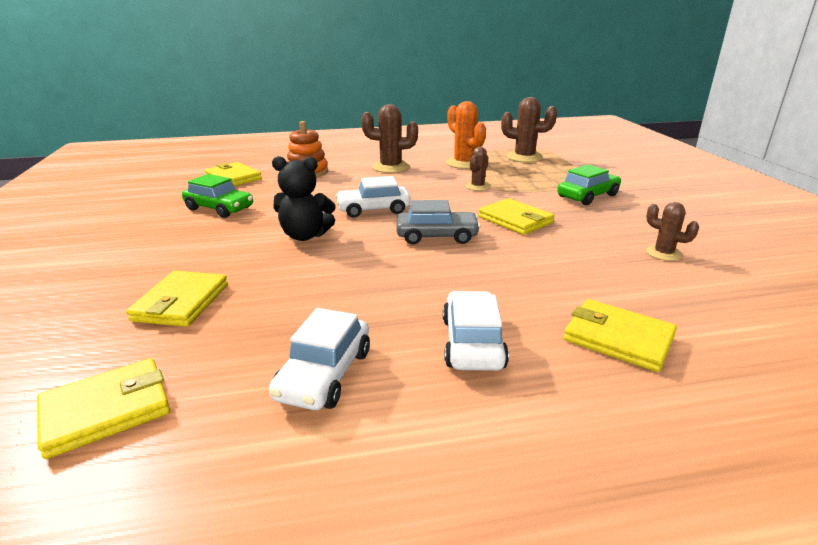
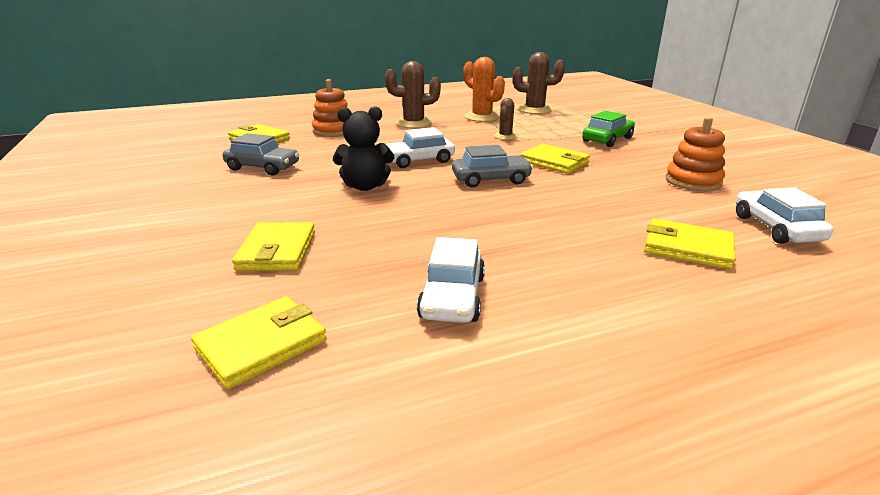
camera: 10 degrees left, 0 degrees up
(219, 208) = (263, 167): green car -> grey car
(472, 343) = (569, 261): white car -> white car (776, 228)
(663, 253) = (693, 181): brown cactus -> orange stacking toy

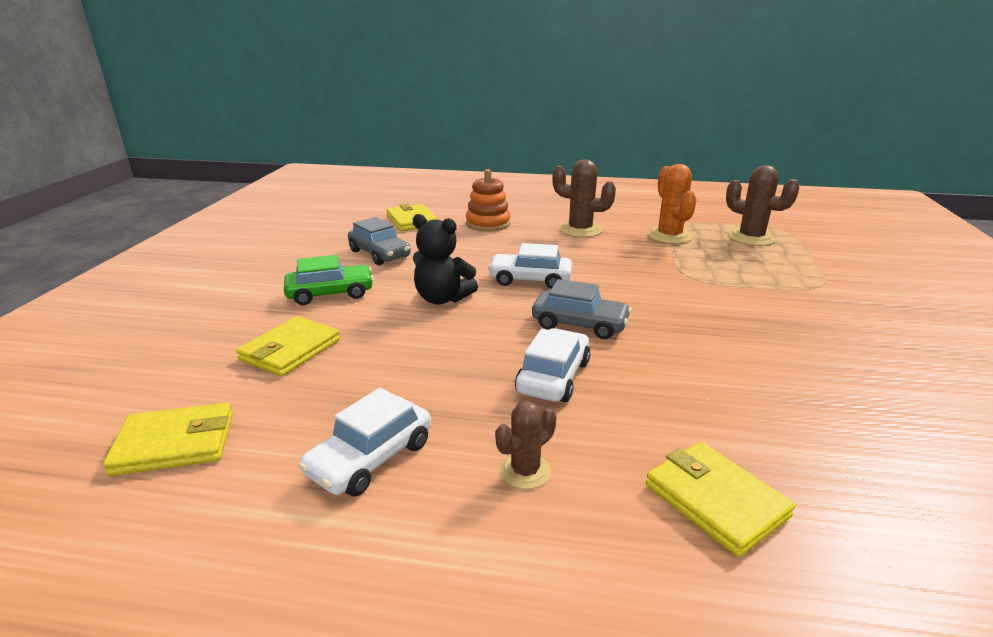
camera: 30 degrees right, 0 degrees up
(505, 136) = (666, 269): brown cactus -> brown cactus (525, 471)
(554, 162) = (685, 320): yellow wallet -> none
(607, 139) = (802, 303): green car -> green car (330, 293)
(693, 181) = (856, 401): orange stacking toy -> none
(776, 228) = (902, 521): white car -> white car (553, 377)

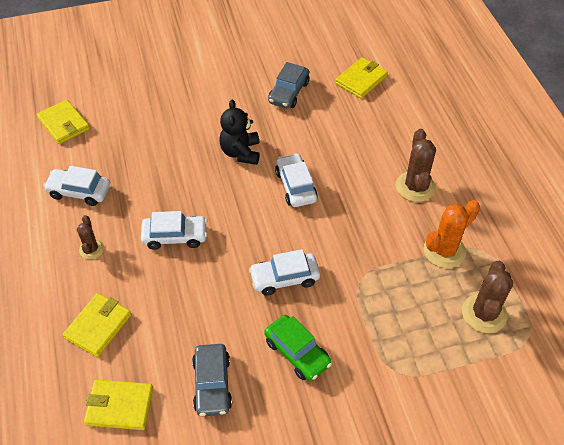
camera: 65 degrees right, 25 degrees up
(290, 350) = (149, 118): yellow wallet -> yellow wallet (120, 406)
(330, 293) = (218, 99): green car -> green car (297, 352)
(488, 224) = (387, 125): orange stacking toy -> none
(525, 471) = (91, 249): brown cactus -> brown cactus turned 60 degrees clockwise
(579, 324) = (243, 231): grey car -> grey car (212, 384)
(671, 315) = (284, 278): none -> white car

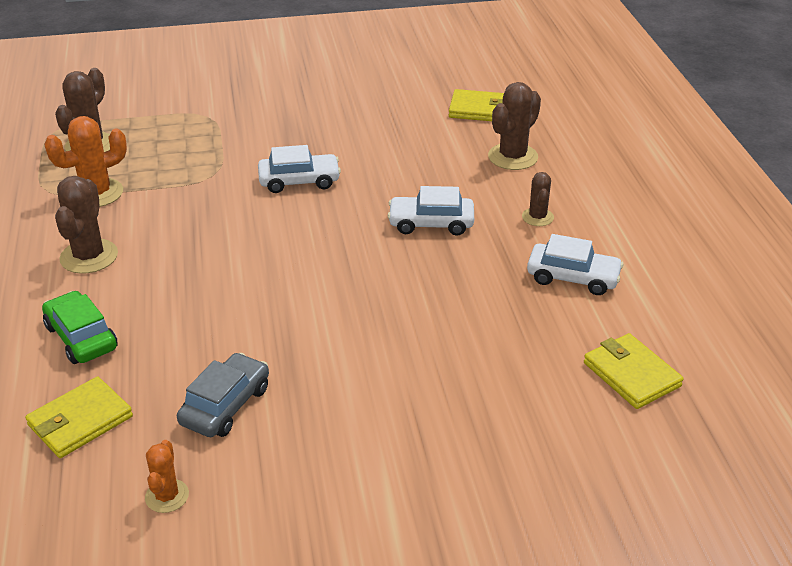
camera: 175 degrees left, 15 degrees down
(98, 326) = (513, 157): yellow wallet -> brown cactus
(212, 384) = (390, 117): grey car -> none
(241, 152) = (330, 313): black teddy bear -> none
(295, 186) = (258, 267): white car -> none
(297, 352) = (301, 131): green car -> green car (81, 337)
(303, 50) = (167, 496): none -> orange cactus

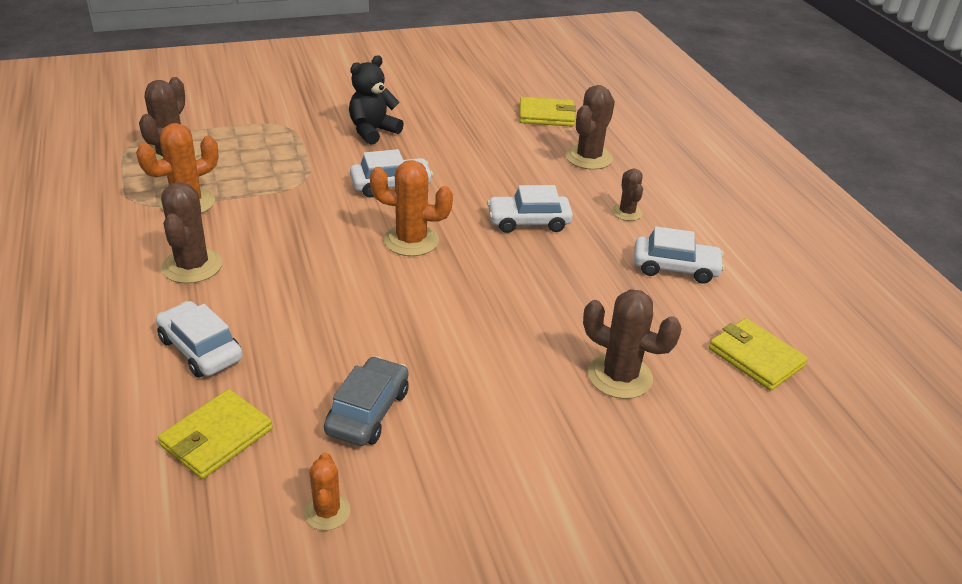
camera: 10 degrees left, 0 degrees up
(81, 337) = (200, 349): green car -> white car
(294, 124) = (373, 131): none -> black teddy bear
(306, 239) = (411, 240): none -> orange cactus
(483, 386) = (619, 376): none -> brown cactus

